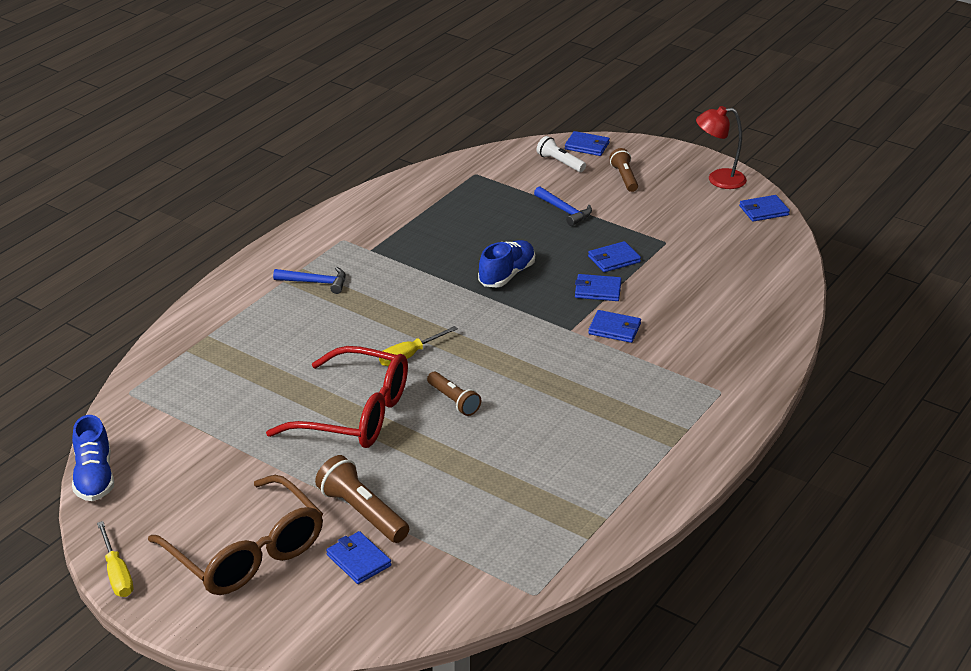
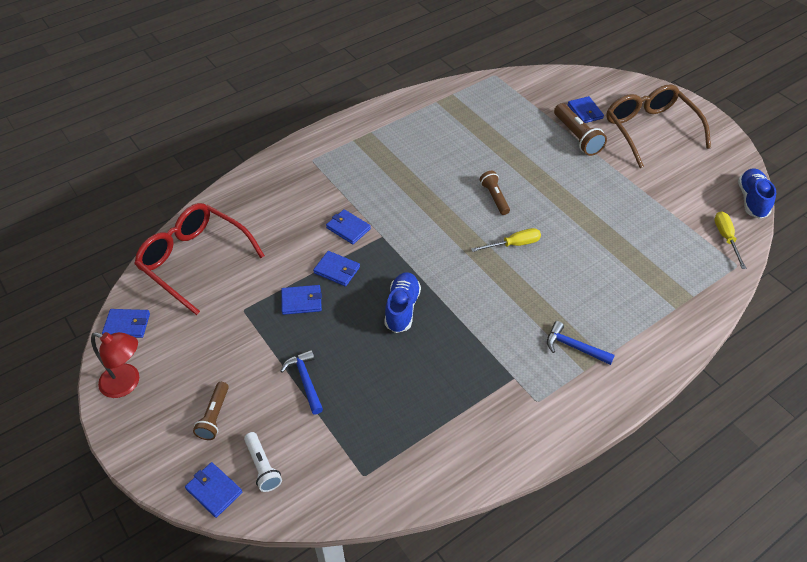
camera: 160 degrees left, 15 degrees up
(117, 573) = (727, 136): yellow screwdriver -> yellow screwdriver (726, 238)
(356, 414) = (566, 204): red glasses -> red glasses (194, 260)
(507, 275) = (402, 308): blue shoe -> blue shoe turned 135 degrees clockwise

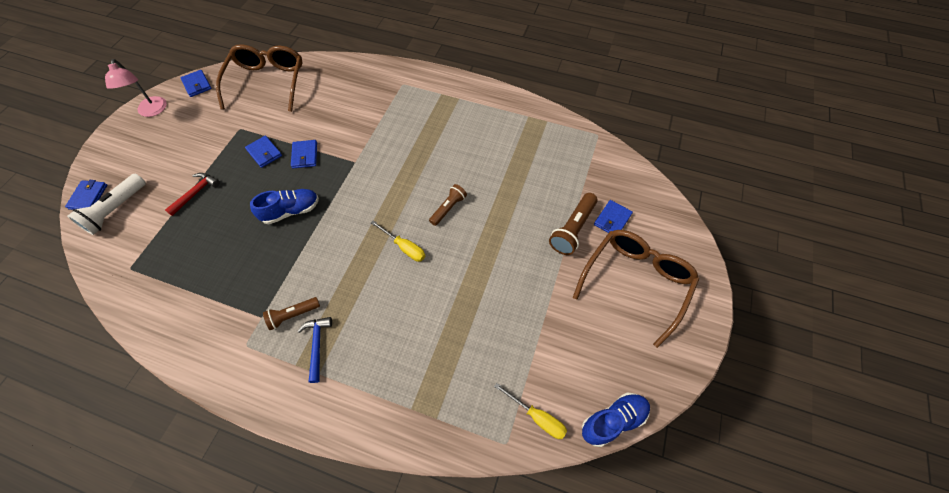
camera: 55 degrees right, 10 degrees up
(127, 383) = (152, 111): red lamp -> pink lamp
(194, 260) = (267, 82): red glasses -> brown glasses
(214, 416) = (145, 164): brown flashlight -> brown flashlight (293, 315)
(262, 466) = (116, 210): white flashlight -> white flashlight, size x1.52
(305, 380) = (196, 193): blue hammer -> red hammer
(348, 228) = (349, 139): blue wallet -> none
(726, 238) = (537, 417): yellow screwdriver -> yellow screwdriver turned 75 degrees clockwise

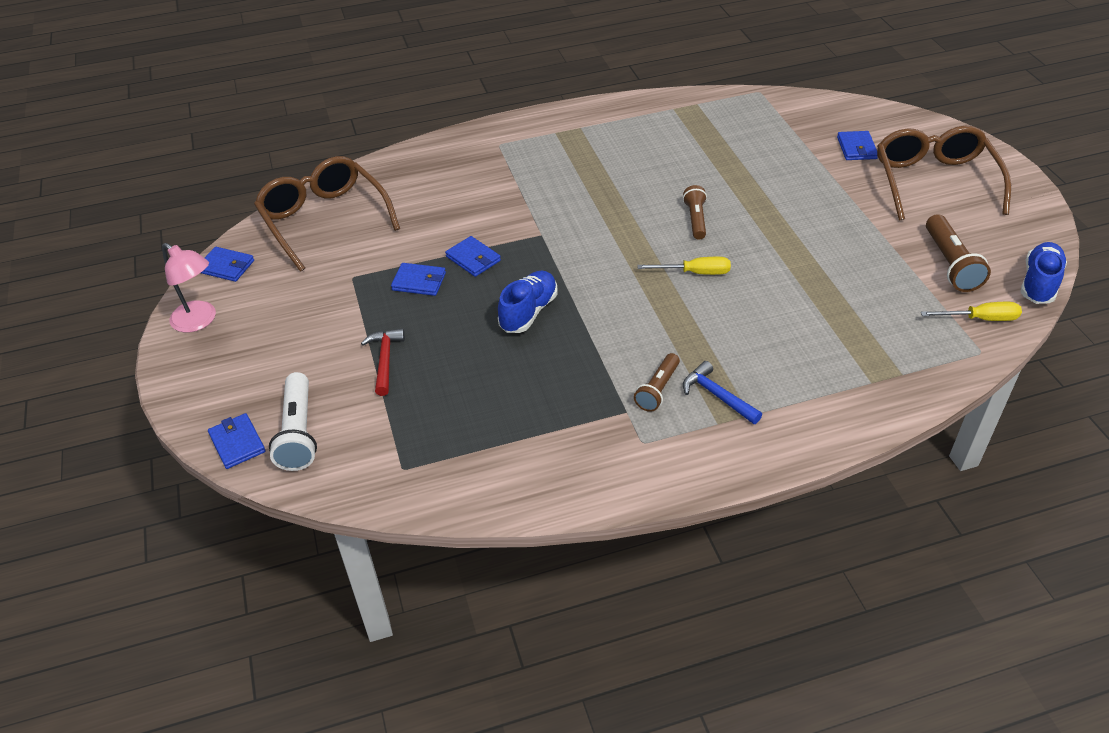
camera: 35 degrees left, 15 degrees down
(572, 229) = (832, 173): brown flashlight -> brown flashlight (950, 264)

